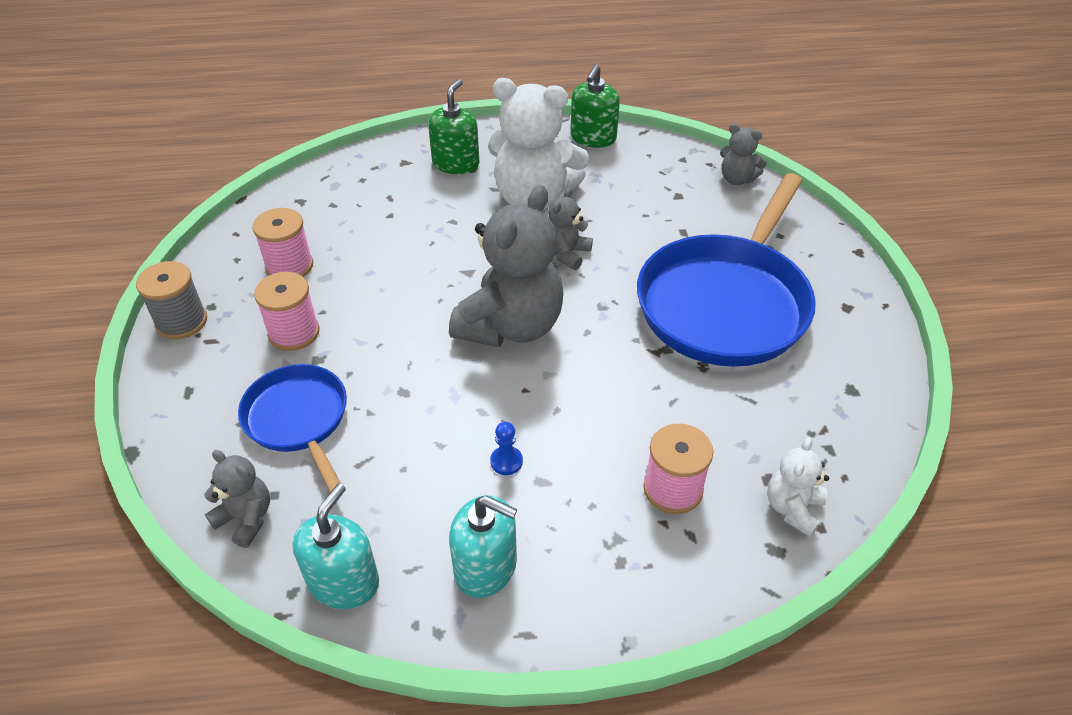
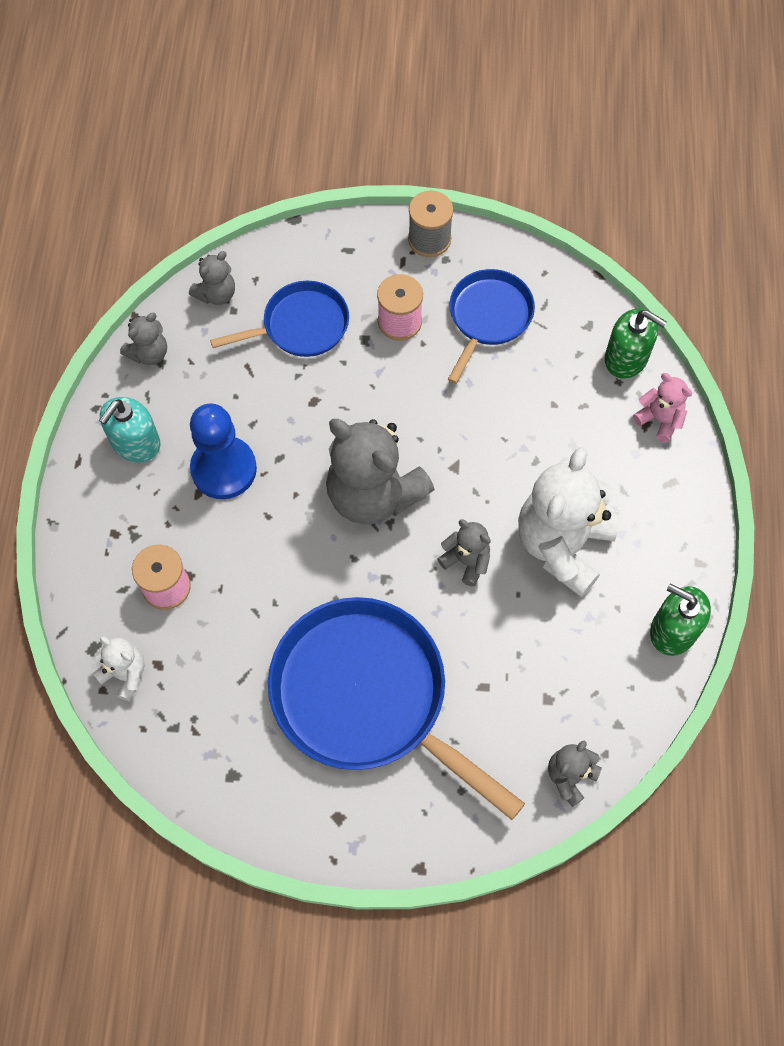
camera: 100 degrees right, 20 degrees up
(289, 266) = (488, 317): pink spool -> blue pan
(343, 581) = (149, 353): turquoise soap dispenser -> grey teddy bear
(399, 155) = (659, 419): none -> pink teddy bear
(456, 163) = (636, 474): green soap dispenser -> green soap dispenser (626, 358)
(506, 461) = (224, 469): blue pawn -> blue pawn, size x2.50

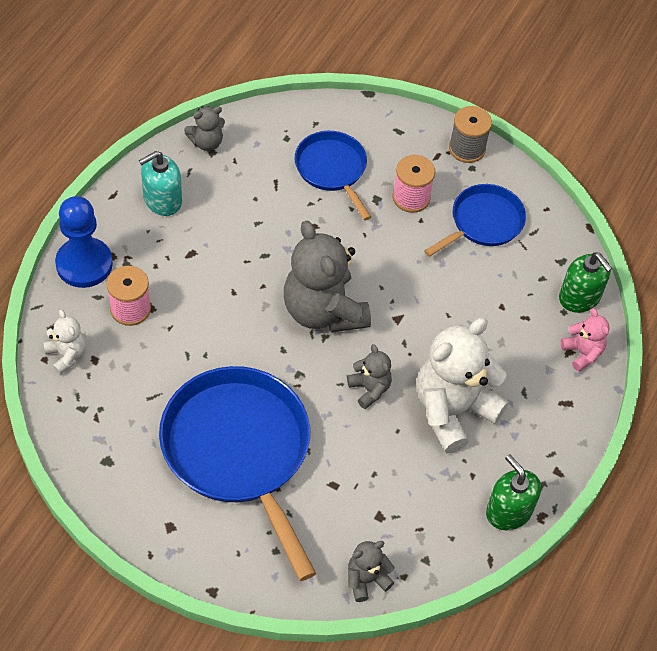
camera: 20 degrees right, 10 degrees down
(216, 294) = (280, 121): grey teddy bear -> none
(224, 469) = (218, 245): blue pawn -> blue pawn (84, 264)
(301, 326) = (332, 169): blue pan -> blue pan turned 120 degrees counterclockwise

